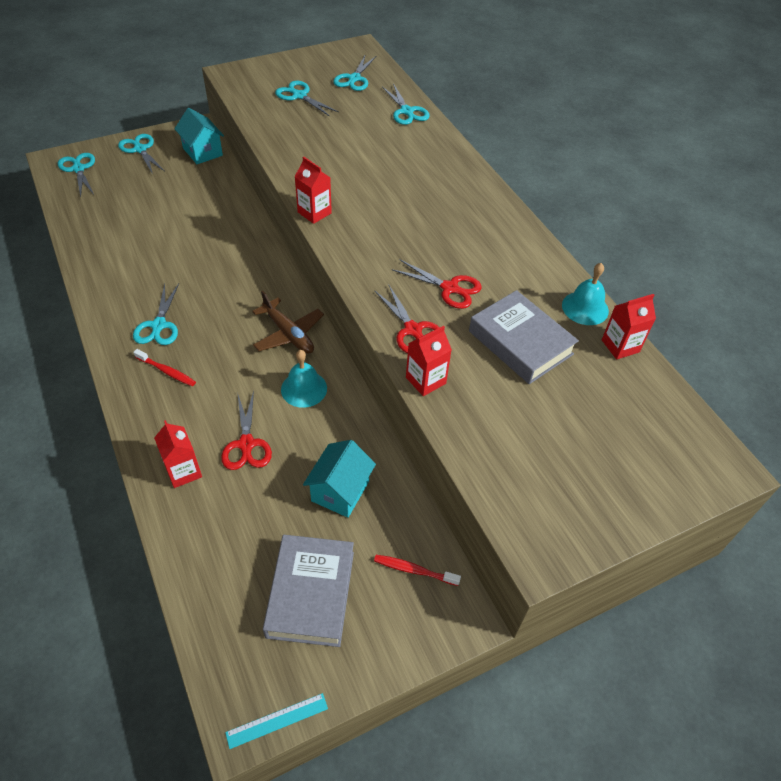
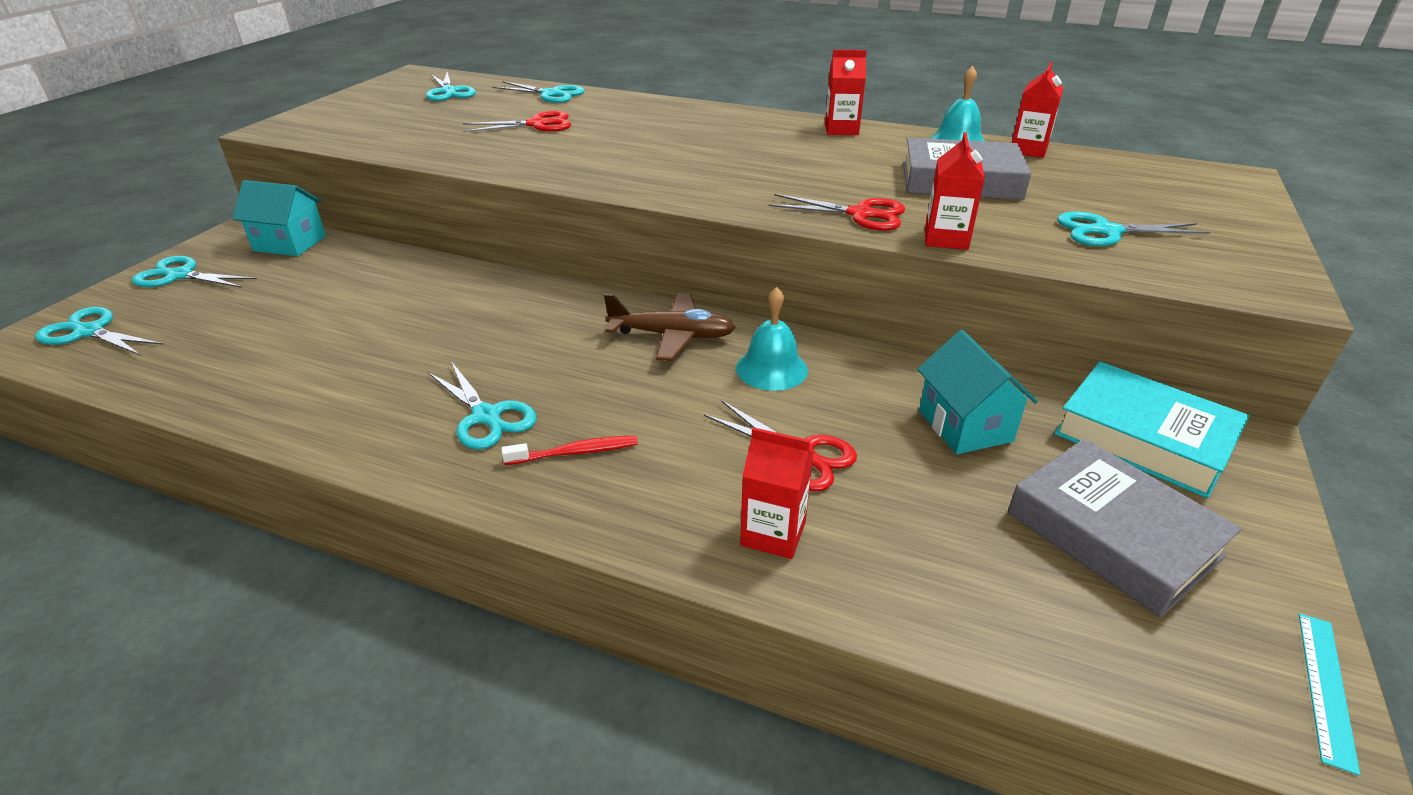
camera: 40 degrees left, 15 degrees down
(299, 96) = (403, 119): turquoise scissors -> turquoise scissors (1106, 231)
(314, 213) = (588, 183): red carton -> red carton (841, 130)
(414, 570) = (1143, 438): red toothbrush -> turquoise book
(449, 288) = (831, 176): red scissors -> red scissors (537, 124)

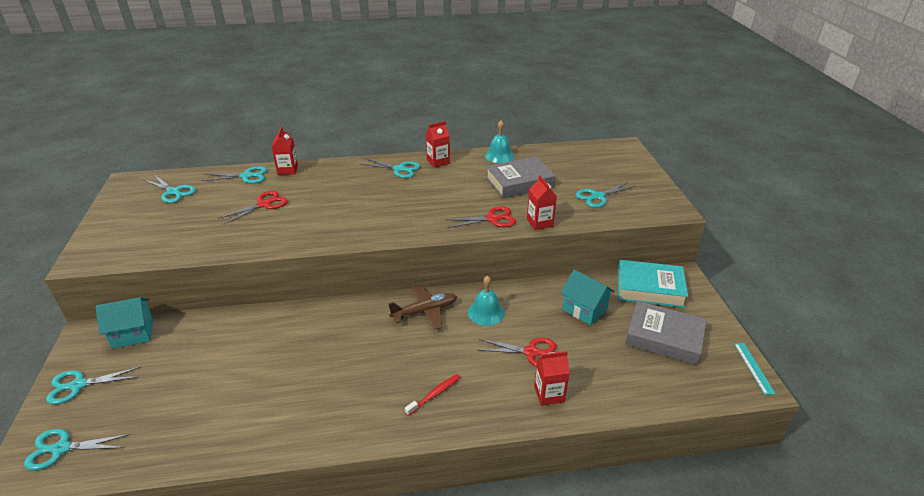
camera: 30 degrees left, 0 degrees up
(486, 416) = (374, 395): turquoise scissors -> turquoise scissors (399, 169)
(1028, 150) = (534, 152): red carton -> red carton (287, 170)

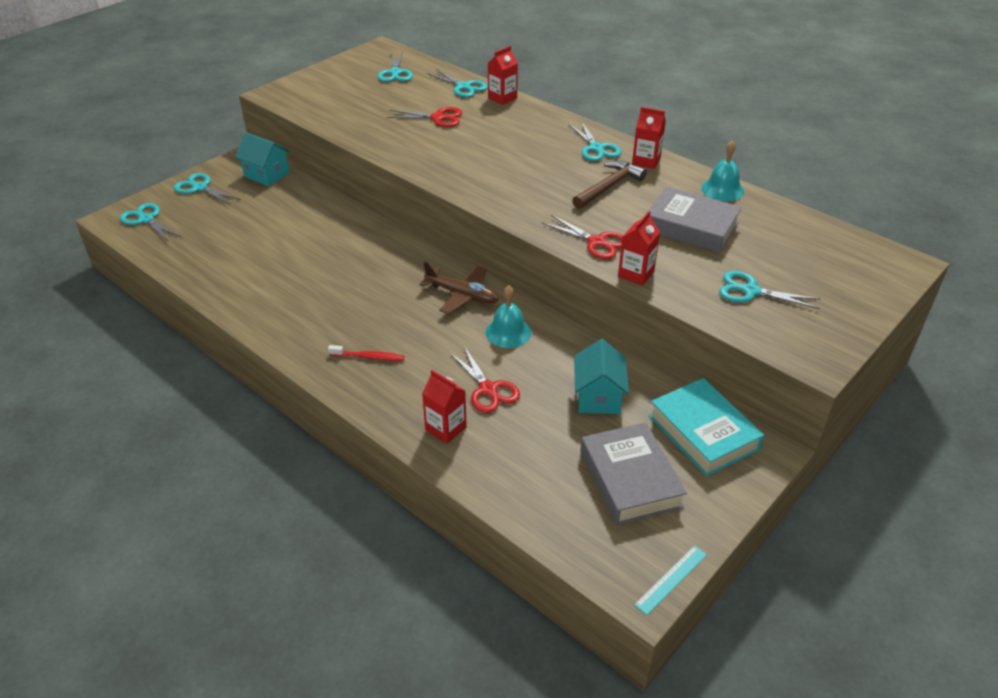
camera: 50 degrees right, 5 degrees up
(444, 186) = (609, 187): none -> brown hammer

